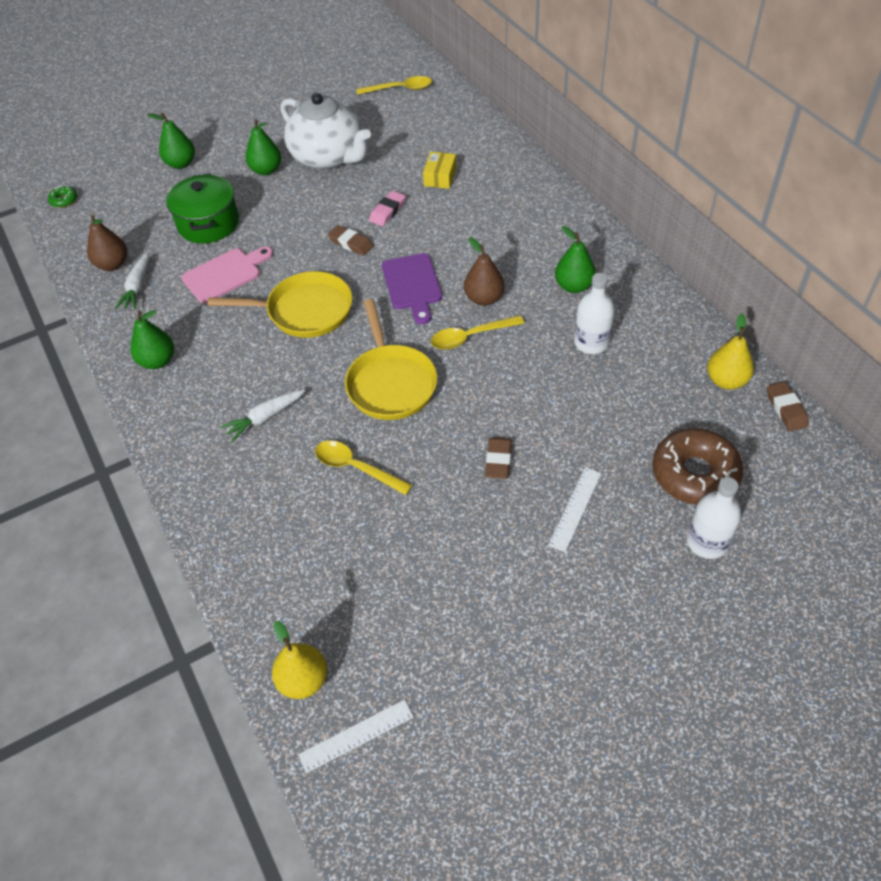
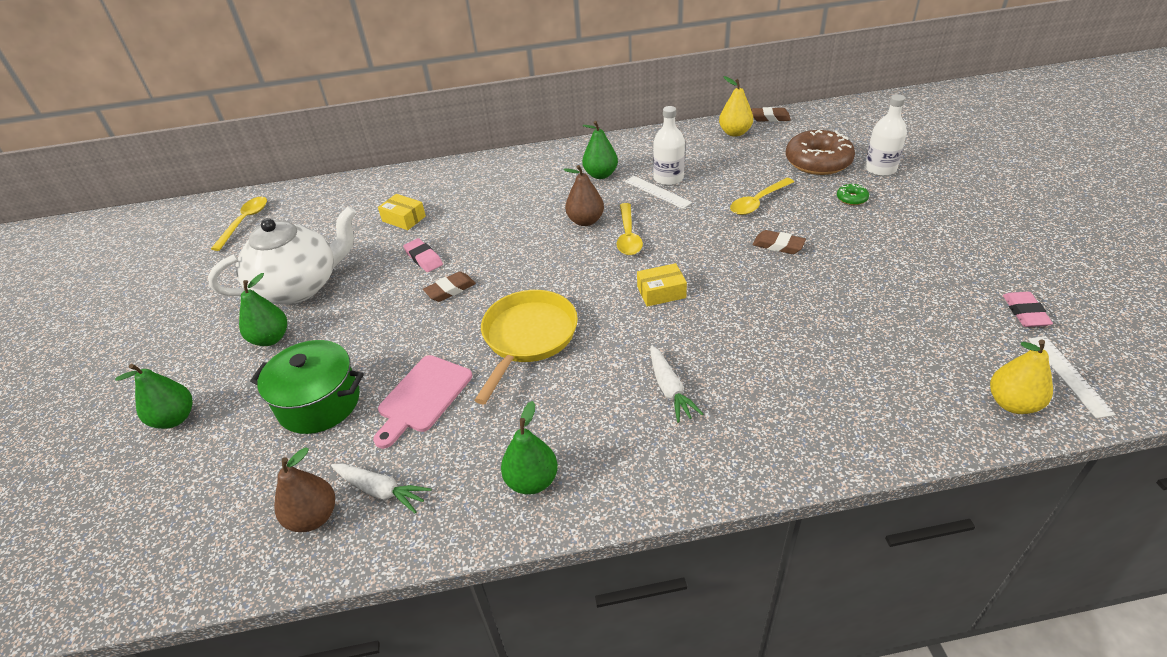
camera: 70 degrees left, 10 degrees down
(64, 200) = (112, 574): green donut -> green donut (851, 198)
(225, 274) = (422, 397): pink cutting board -> pink cutting board turned 135 degrees counterclockwise
(356, 468) = (761, 331): yellow spoon -> yellow spoon (758, 202)
(390, 383) = (661, 292): yellow pan -> yellow box
(412, 285) = (540, 259): purple cutting board -> none
(450, 699) = (1025, 313): none -> pink eraser
(575, 508) = (838, 217): white ruler -> white ruler (657, 192)

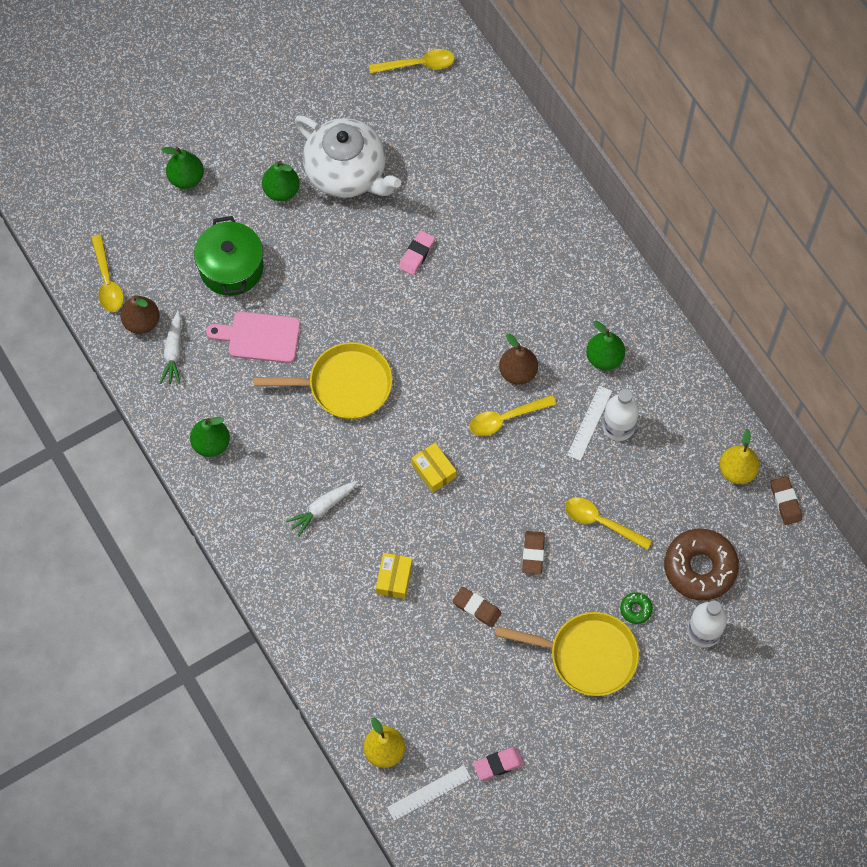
camera: 65 degrees right, 25 degrees up
(224, 544) = (107, 281): none -> yellow spoon
(404, 218) = (469, 205): yellow box -> yellow box (394, 578)
(450, 290) = (382, 298): brown eraser -> brown eraser (476, 608)
(896, 233) = (587, 655): none -> yellow pan

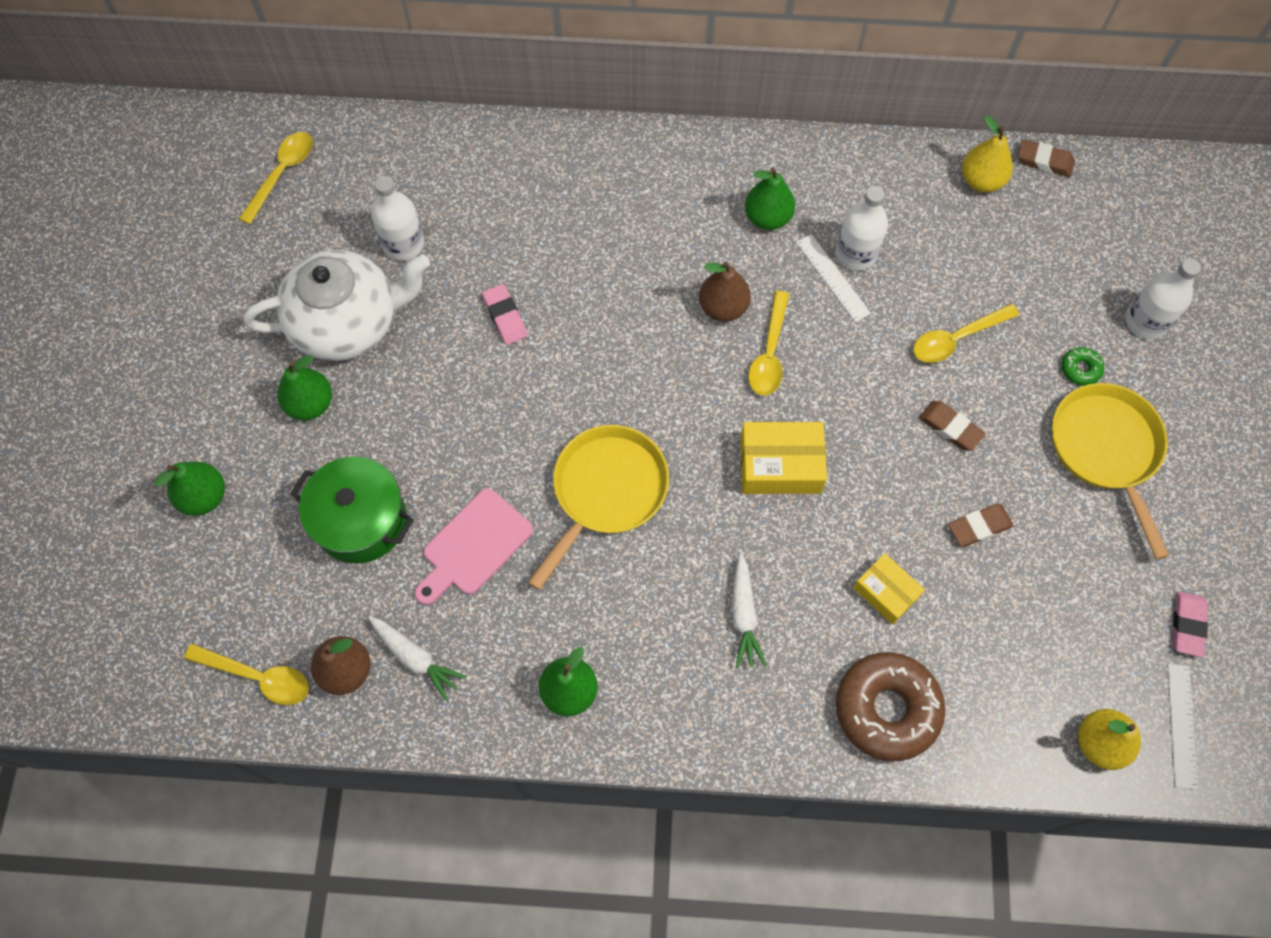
camera: 55 degrees left, 0 degrees up
(422, 165) = (403, 244): none -> white bottle
(433, 470) = (780, 465): yellow box -> yellow box, size x1.55
(587, 655) = (1106, 450): yellow pan -> yellow pan turned 60 degrees counterclockwise
(700, 568) = (1069, 280): brown donut -> brown donut (886, 709)

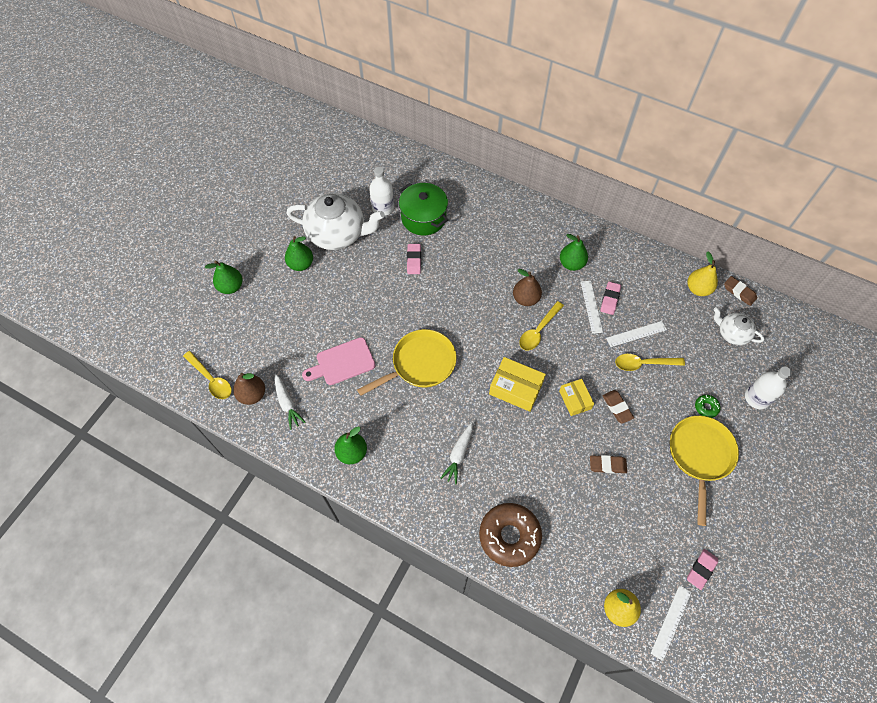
camera: 25 degrees right, 5 degrees down
(282, 173) = (343, 154): yellow spoon -> none
(361, 520) = (295, 328): green pot -> green pot (423, 218)
(856, 254) = (610, 299): white bottle -> pink eraser
(886, 592) = (539, 476): yellow box -> yellow box (575, 400)
(923, 294) = (636, 334): none -> white ruler
(1064, 233) = (732, 333): none -> white teapot

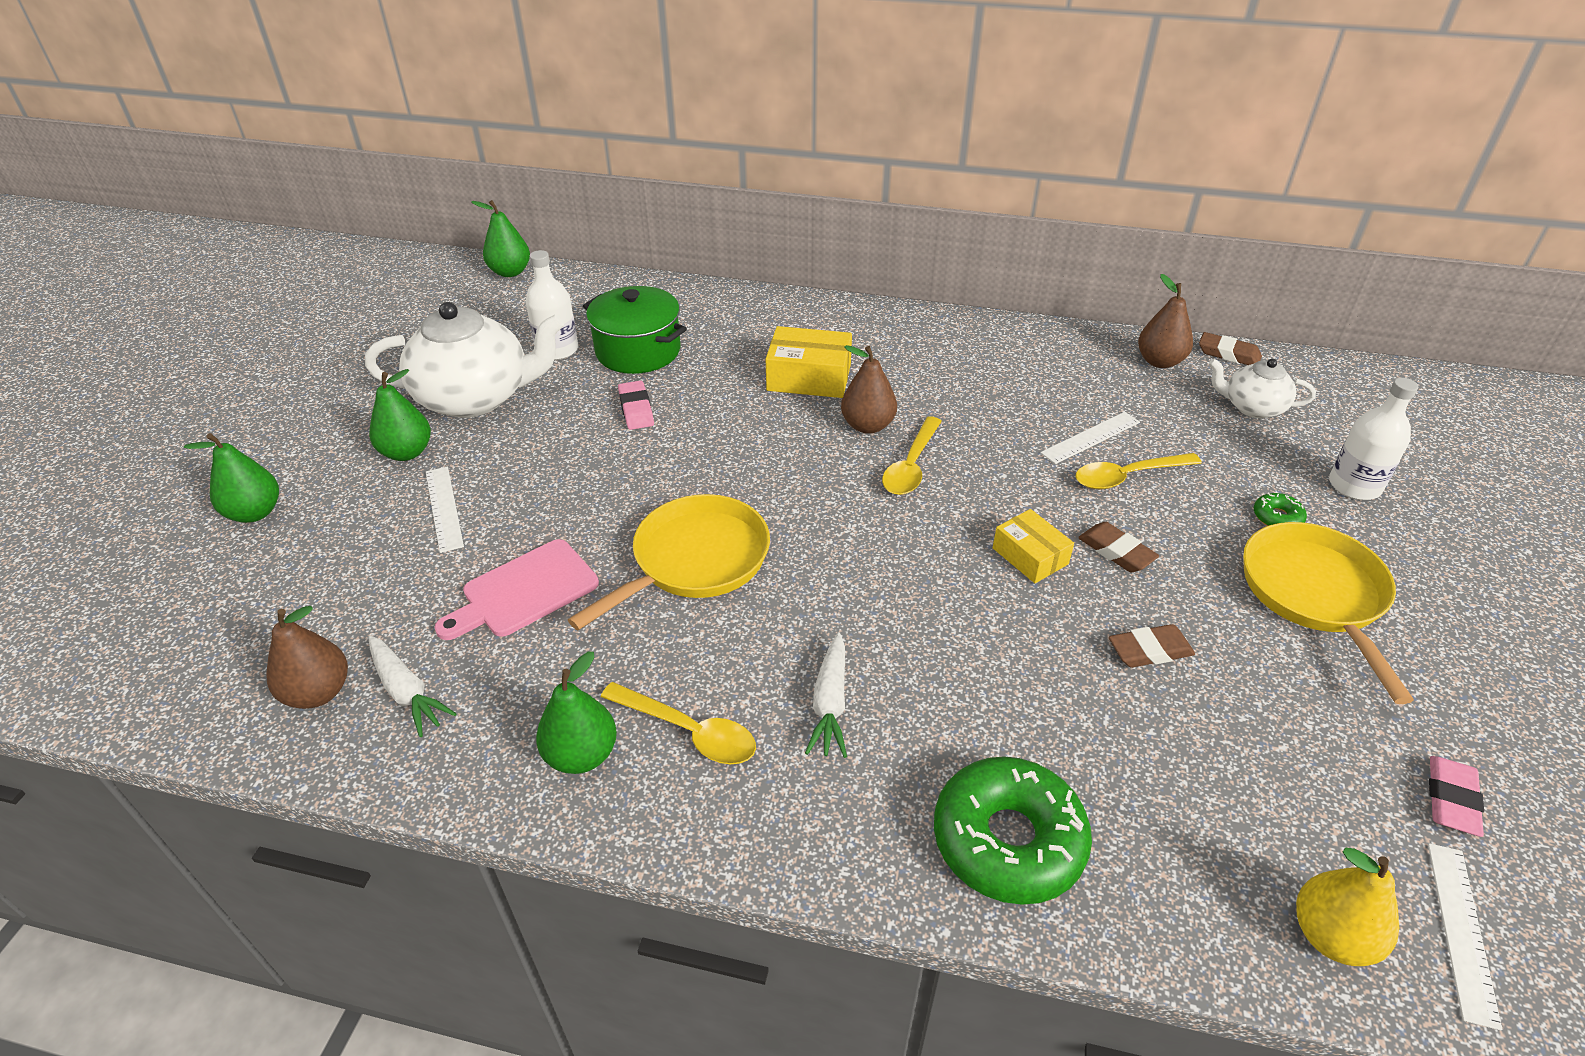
camera: 15 degrees left, 20 degrees down
(211, 379) = (212, 684): yellow spoon -> yellow spoon (689, 731)
(509, 536) = (1008, 840): brown donut -> green donut
(515, 388) = (905, 561): yellow box -> yellow box (809, 377)
(571, 264) = (929, 366): green pear -> green pear (510, 272)
(591, 306) = (991, 415): white ruler -> white ruler (444, 508)
(610, 299) = (1019, 400): pink eraser -> none
(698, 289) = (1159, 361): yellow pear -> brown pear

